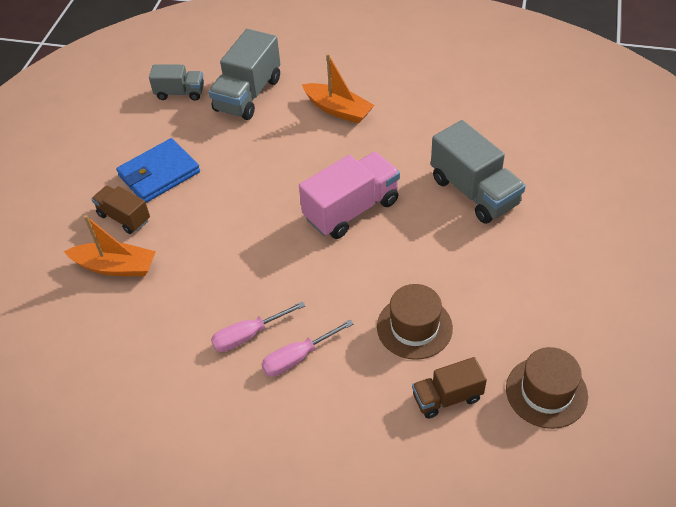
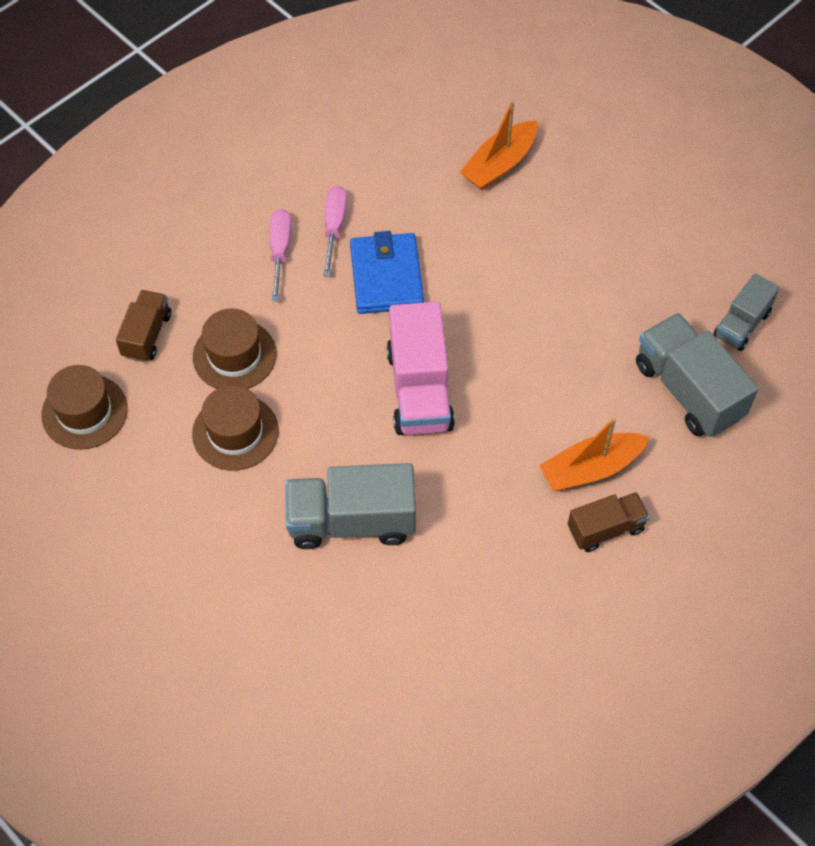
camera: 120 degrees right, 10 degrees up
(124, 218) = (563, 194): brown truck -> brown truck (605, 529)
(159, 174) = (608, 248): blue wallet -> blue wallet (386, 277)
(473, 287) = (235, 432): none -> brown hat

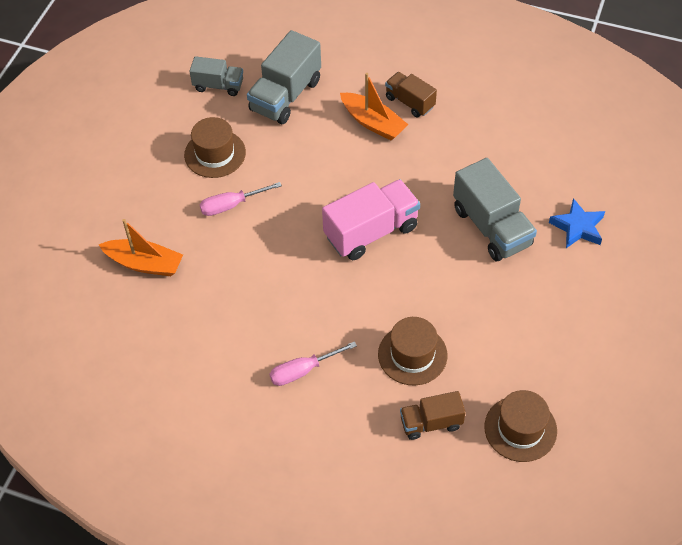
camera: 115 degrees left, 5 degrees down
(235, 432) = (473, 323): brown hat -> brown hat (215, 154)
(293, 620) = (577, 227): none -> blue star
(334, 227) = (261, 345): pink screwdriver -> pink screwdriver (231, 205)
(386, 277) = (288, 291): blue wallet -> none

